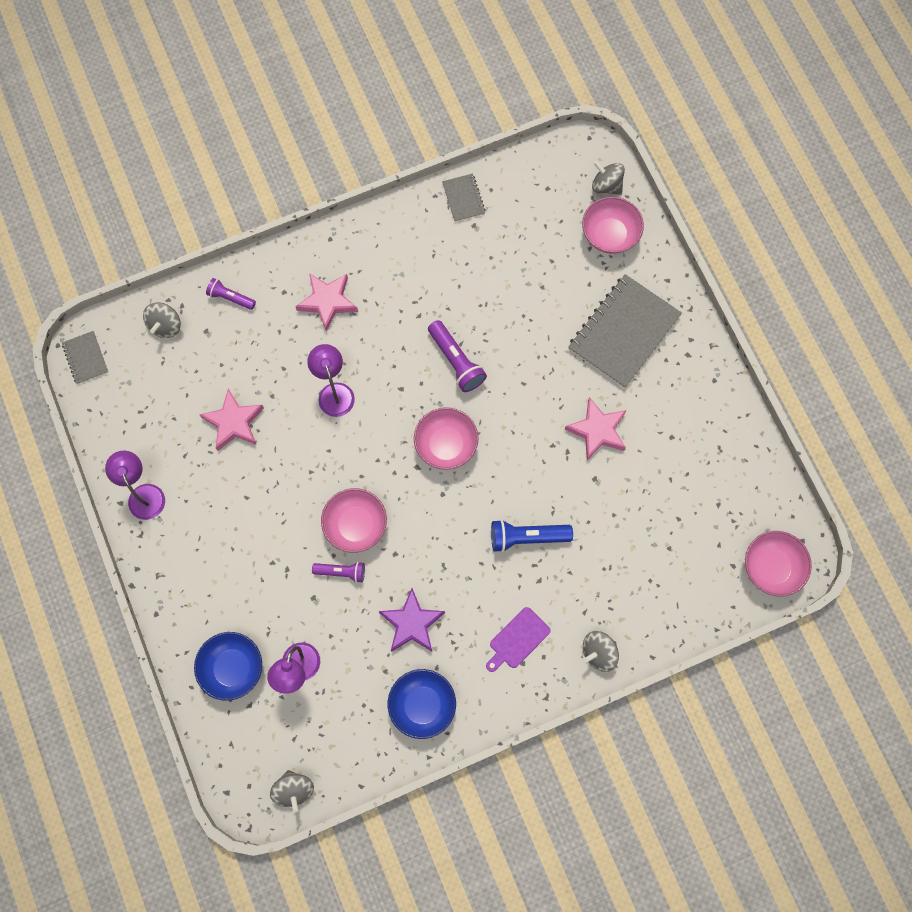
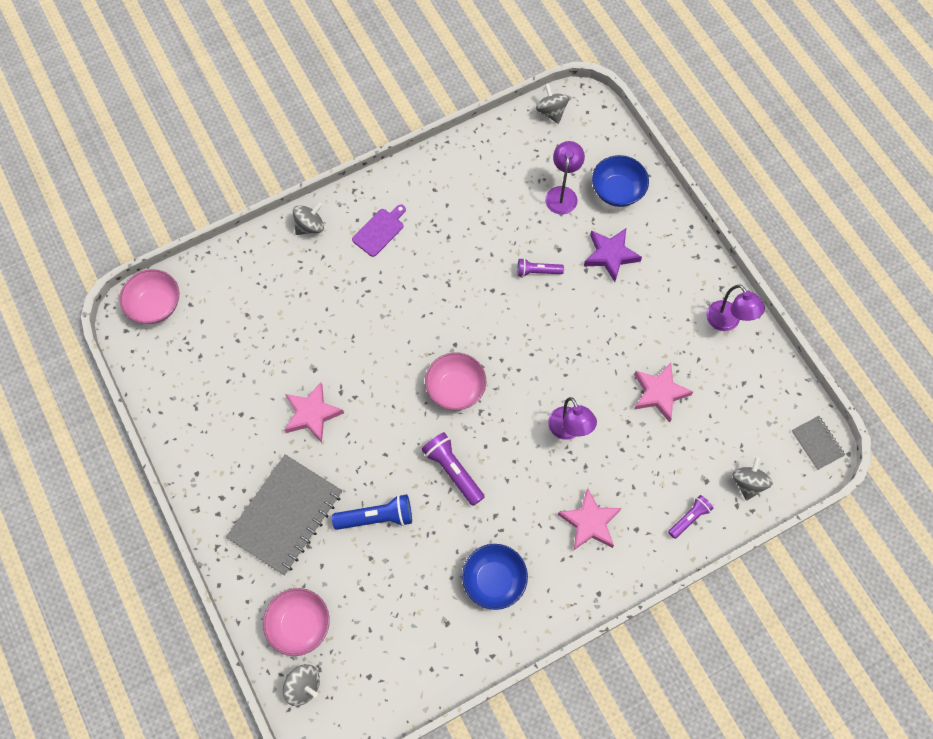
camera: 175 degrees right, 5 degrees down
(230, 298) = (689, 518): purple flashlight -> purple flashlight turned 60 degrees counterclockwise
(355, 525) = (530, 311): pink bowl -> none
(412, 623) = (471, 236): purple star -> purple star (610, 255)
(422, 705) = (456, 176): blue bowl -> blue bowl (494, 580)
(463, 198) = (460, 655): grey notebook -> none
(527, 537) = (375, 313): blue flashlight -> blue flashlight (377, 517)

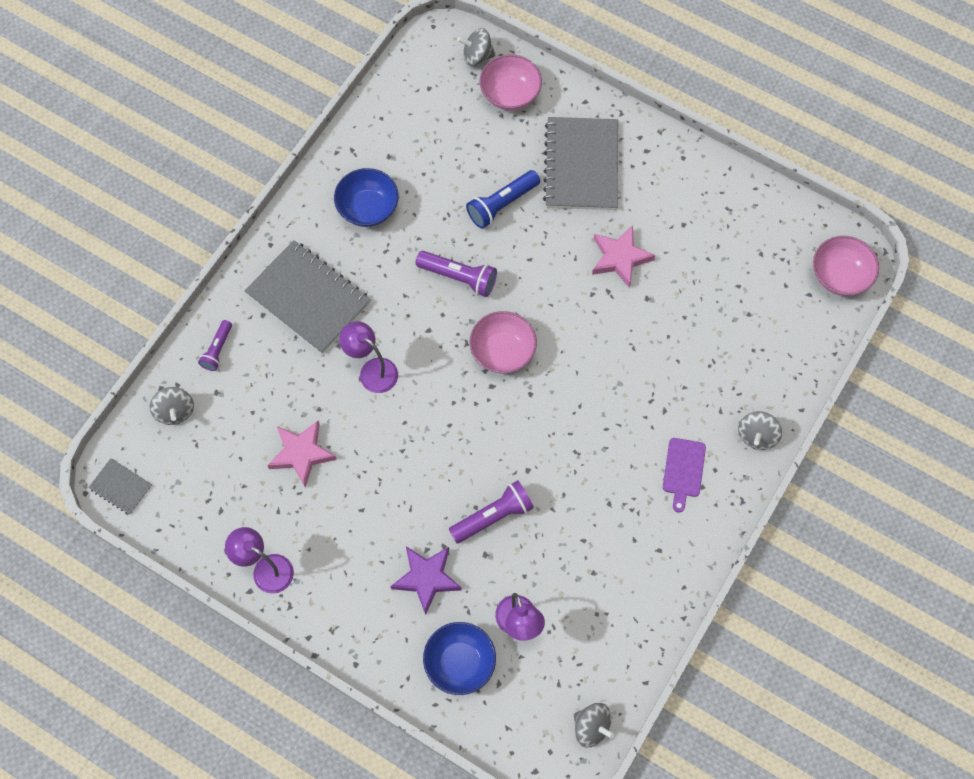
camera: 150 degrees right, 0 degrees up
(537, 271) = (493, 516): purple flashlight -> purple flashlight, size x1.56
(590, 522) = (308, 298): pink star -> grey notebook

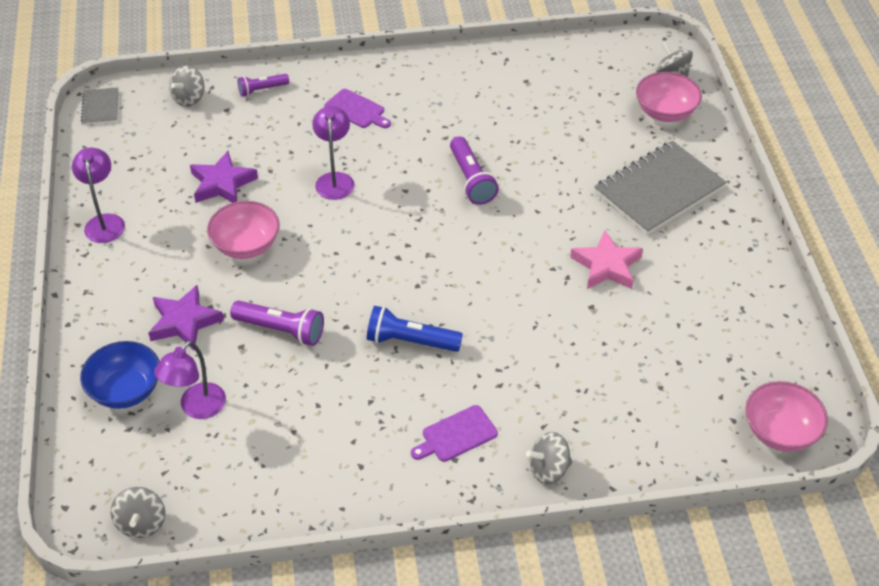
camera: 50 degrees right, 20 degrees down
(301, 453) = (222, 183): pink star -> purple star
(308, 298) = (356, 110): grey notebook -> purple cutting board
(368, 208) = (469, 96): blue bowl -> none
(501, 204) = (564, 165): blue flashlight -> blue flashlight (410, 341)
(502, 351) = (436, 245): pink bowl -> pink bowl (246, 245)

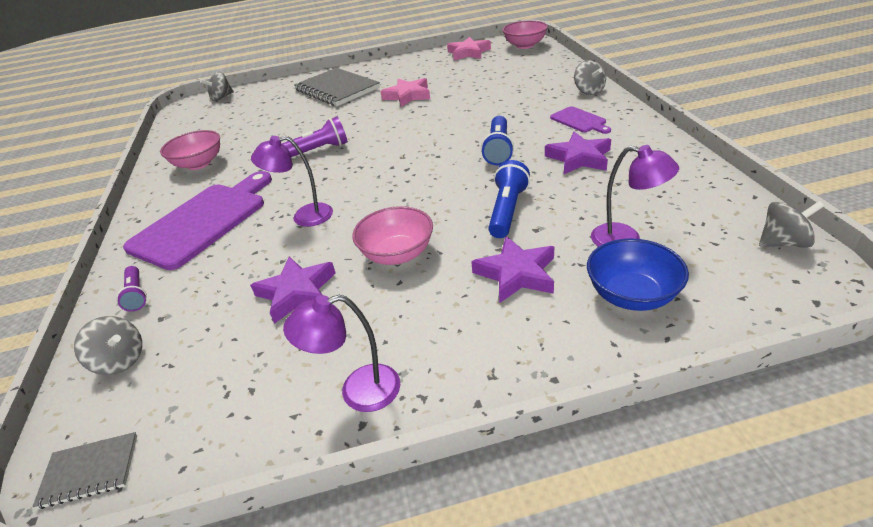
camera: 90 degrees left, 10 degrees down
(281, 330) = (507, 210): purple flashlight -> blue flashlight
(356, 110) = (203, 221): purple cutting board -> purple cutting board, size x2.14
(360, 411) = (579, 158): none -> purple star
(665, 112) = (259, 95): pink bowl -> pink bowl (199, 164)
(767, 351) = (468, 53): none -> pink star

